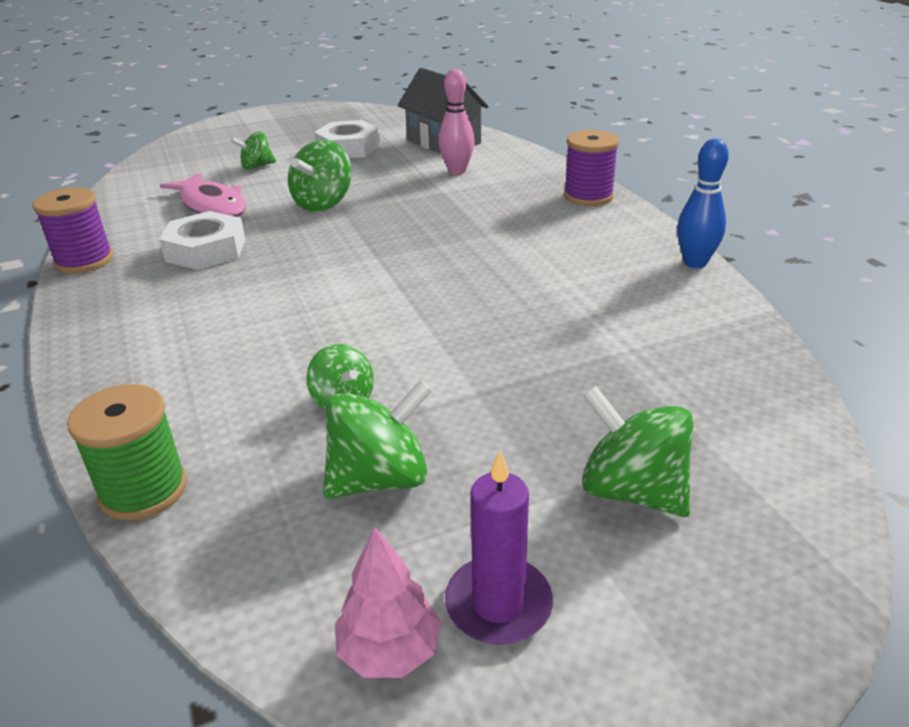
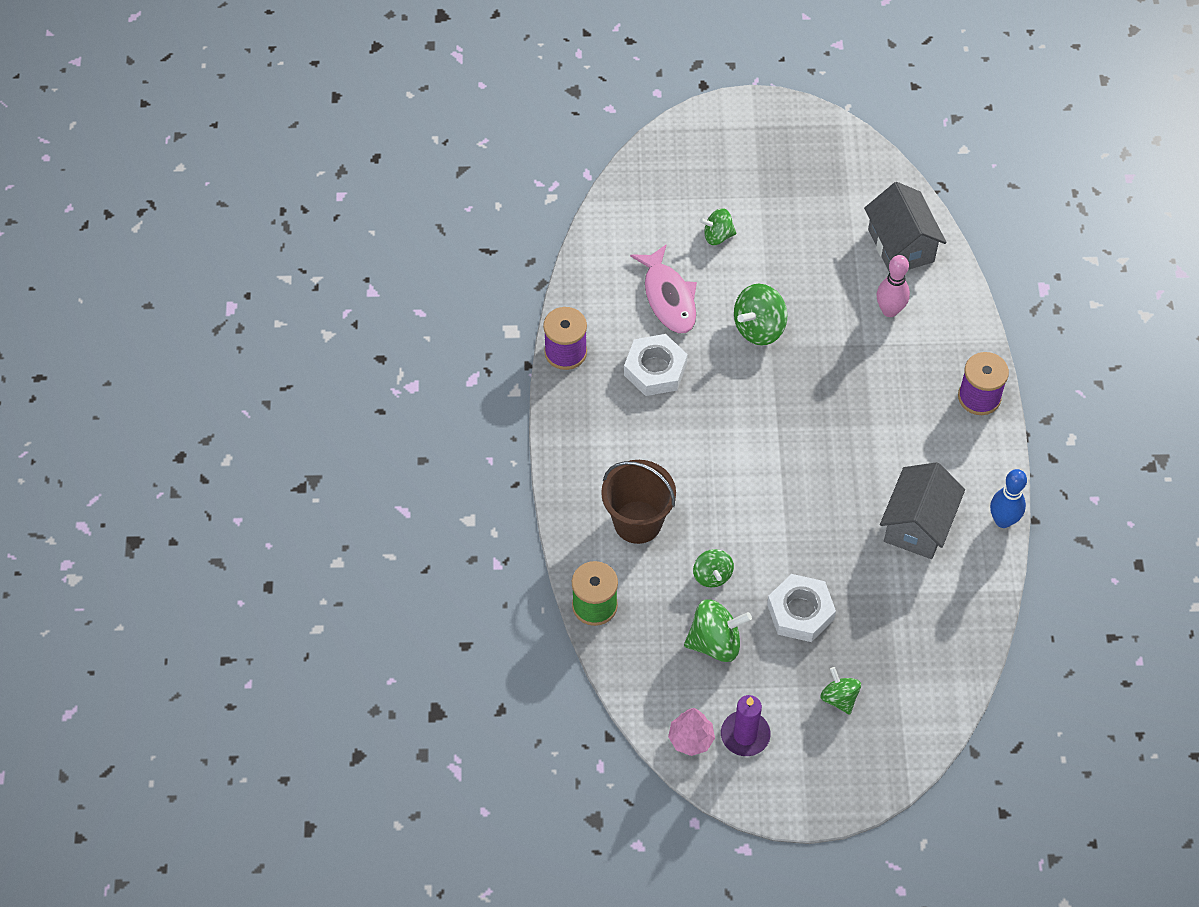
camera: 20 degrees right, 25 degrees up
(206, 375) = (637, 522): none -> brown bucket
(348, 148) = (808, 226): white nut -> white nut (800, 612)
(599, 288) = (918, 525): none -> grey house
(632, 491) = (839, 698): green spinning top -> green spinning top, size x0.64

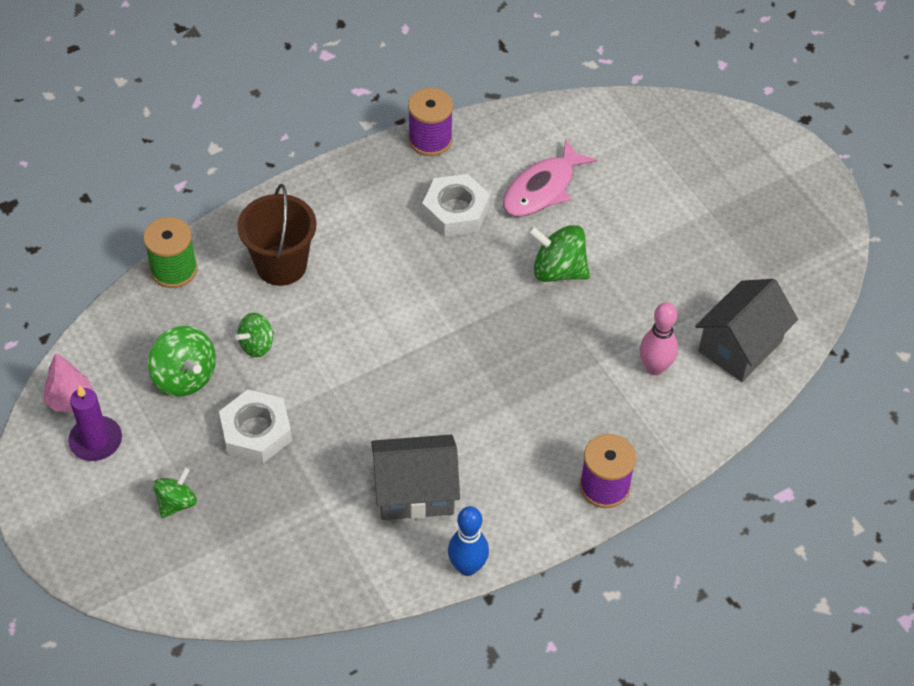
camera: 60 degrees right, 5 degrees down
(717, 236) = (639, 197): green spinning top -> none

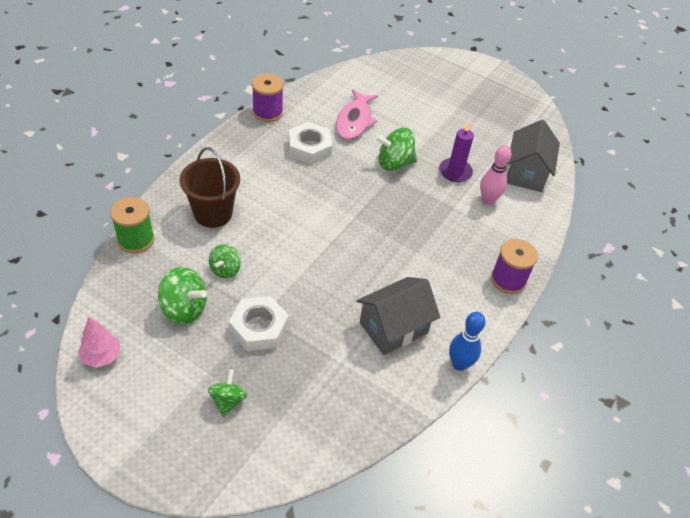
camera: 30 degrees left, 5 degrees down
(96, 441) = (139, 379): purple candle -> purple candle (455, 172)

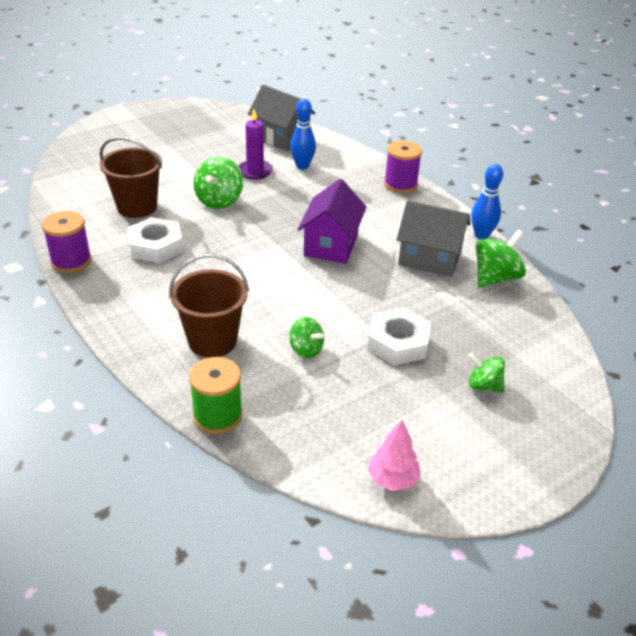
camera: 65 degrees left, 10 degrees down
(184, 309) = (348, 394): green spinning top -> green spinning top (495, 278)
(354, 121) = (137, 207): pink fish -> brown bucket
(373, 251) = (331, 245): none -> purple house
(393, 328) = (429, 259): grey house -> grey house turned 60 degrees counterclockwise
(488, 200) = (302, 166): pink bowling pin -> blue bowling pin

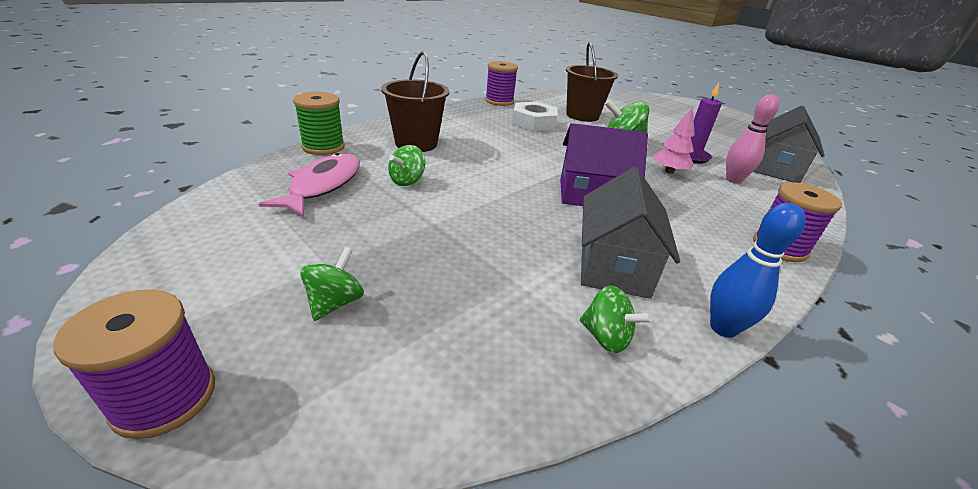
camera: 80 degrees right, 5 degrees down
(302, 166) = (733, 180): blue bowling pin -> pink bowling pin
(316, 407) = (323, 185): none -> pink fish
(392, 479) = (201, 223): pink tree -> pink tree (669, 171)
(398, 343) = (422, 234): white nut -> none
(495, 278) = (606, 337): green spinning top -> green spinning top, size x0.64
(570, 446) = (165, 398): none -> purple spool

